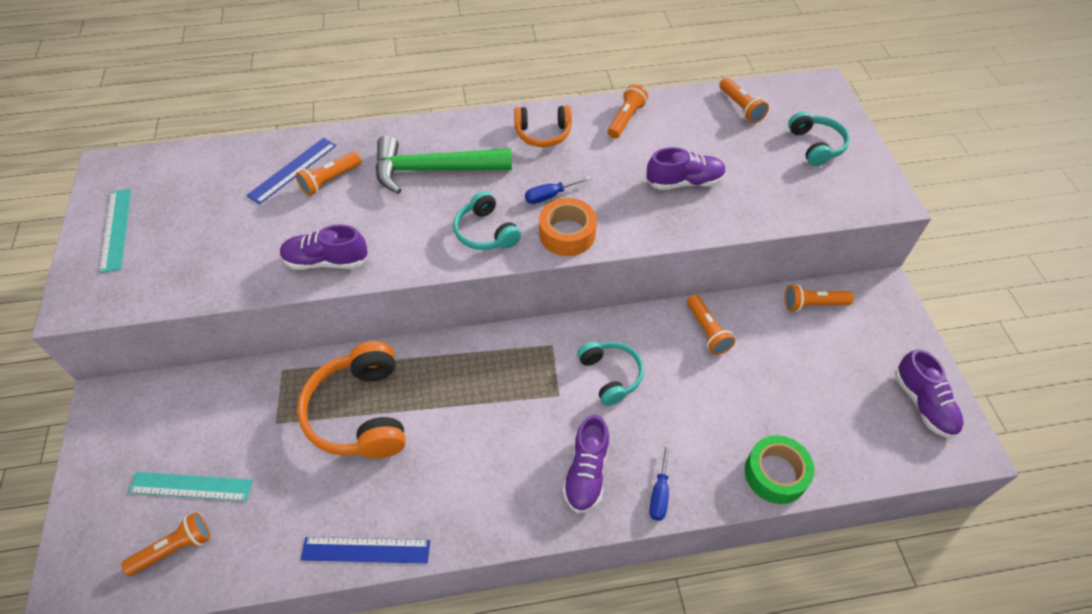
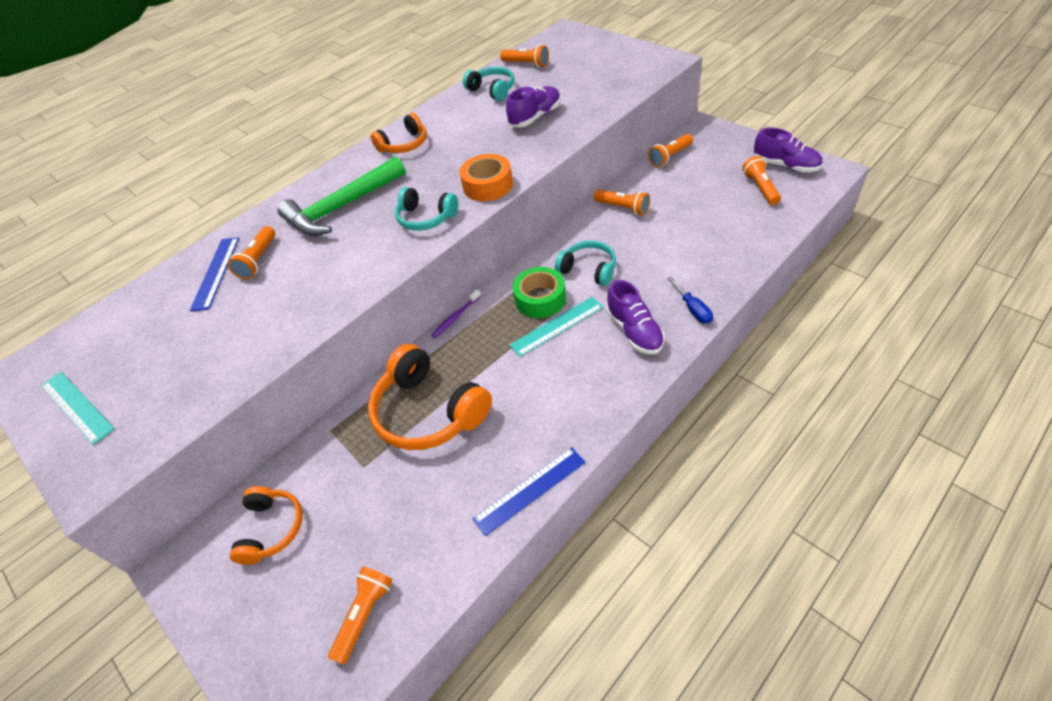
camera: 30 degrees left, 5 degrees down
(179, 423) = (271, 529): none -> orange headphones
(191, 486) = (332, 562): turquoise ruler -> turquoise ruler (557, 326)
(326, 261) = (314, 307): purple shoe -> none
(459, 337) = (455, 317): none -> purple toothbrush
(550, 196) = (450, 173): blue screwdriver -> none
(626, 119) = (456, 107): orange flashlight -> orange flashlight (760, 188)
(775, 474) = (748, 252): green tape -> green tape (540, 299)
(816, 145) = (596, 58): turquoise headphones -> turquoise headphones (492, 90)

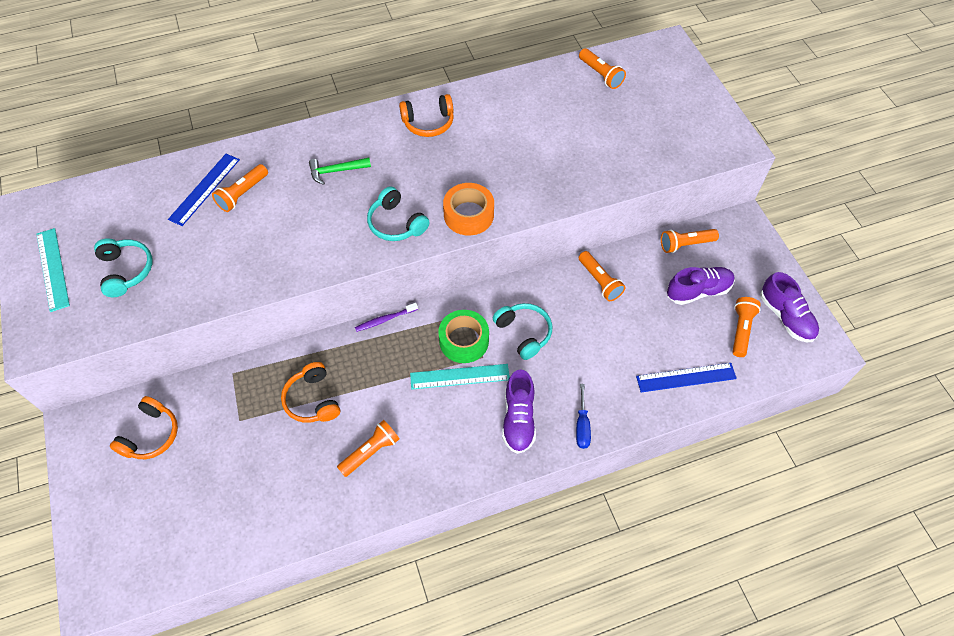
camera: 20 degrees right, 10 degrees up
(341, 207) = (336, 171): green hammer -> green hammer, size x0.49
(365, 615) = (178, 542): orange flashlight -> orange flashlight (371, 452)
(429, 411) = (312, 400): orange headphones -> orange headphones, size x0.59
(492, 90) = (547, 94): turquoise headphones -> turquoise headphones (126, 271)
(530, 490) = (345, 514): blue ruler -> blue ruler (686, 377)
(535, 117) = (562, 152): purple shoe -> purple shoe (698, 291)

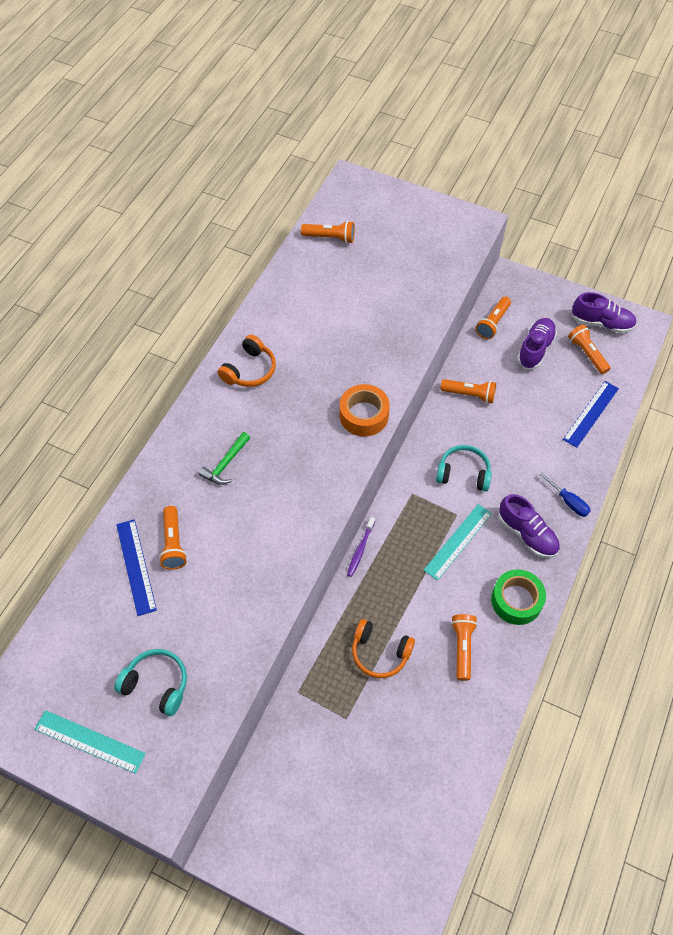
camera: 45 degrees left, 0 degrees up
(151, 435) = (294, 795): orange headphones -> none
(396, 223) = (321, 465): turquoise headphones -> none
(464, 341) = (431, 514): green tape -> green tape (516, 600)

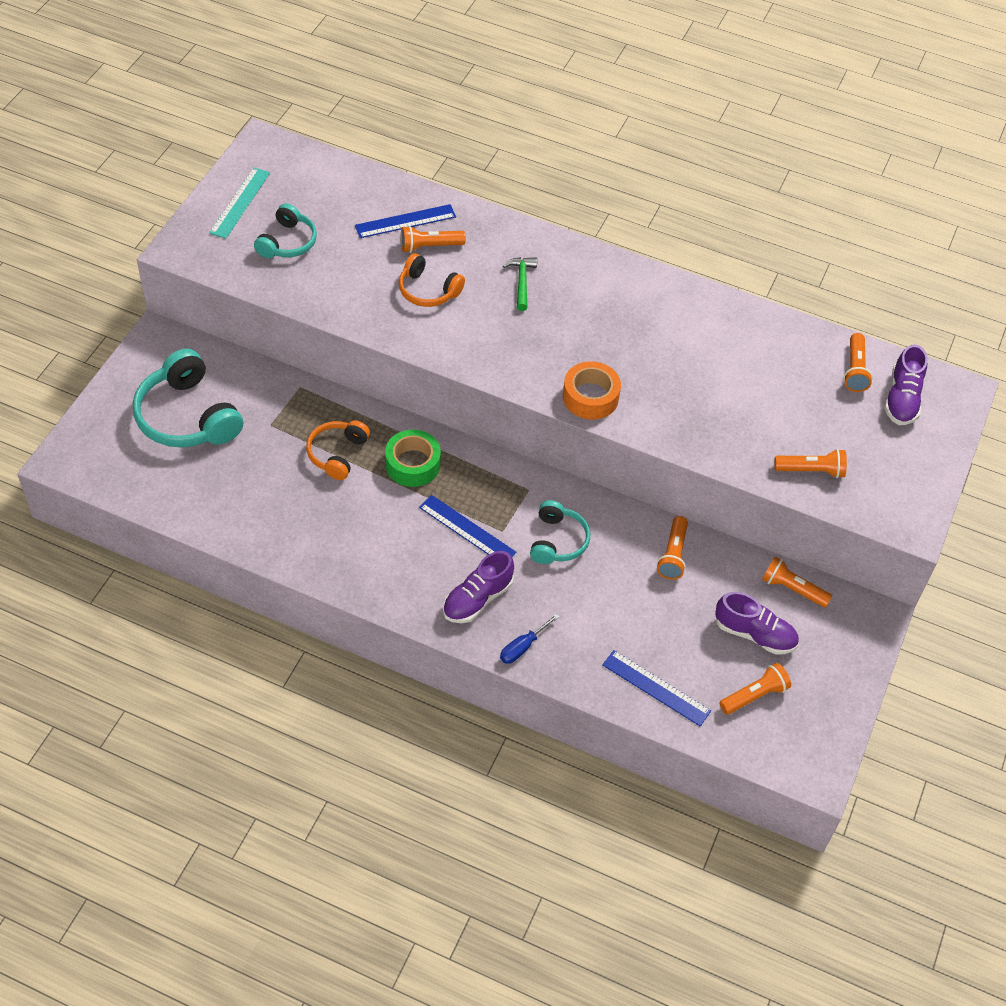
camera: 85 degrees right, 5 degrees down
(226, 464) = (521, 282): green hammer -> green hammer turned 60 degrees clockwise
(249, 370) = (644, 298): orange headphones -> orange headphones (428, 290)
(337, 805) = (187, 416): none -> turquoise headphones
(360, 549) = (456, 440): purple toothbrush -> none
(458, 541) = (467, 530): turquoise ruler -> blue ruler
(462, 648) = (339, 526): orange flashlight -> orange flashlight (811, 471)
(516, 600) = (393, 580): green tape -> green tape (412, 464)
(601, 323) = (812, 720): purple shoe -> purple shoe (902, 399)

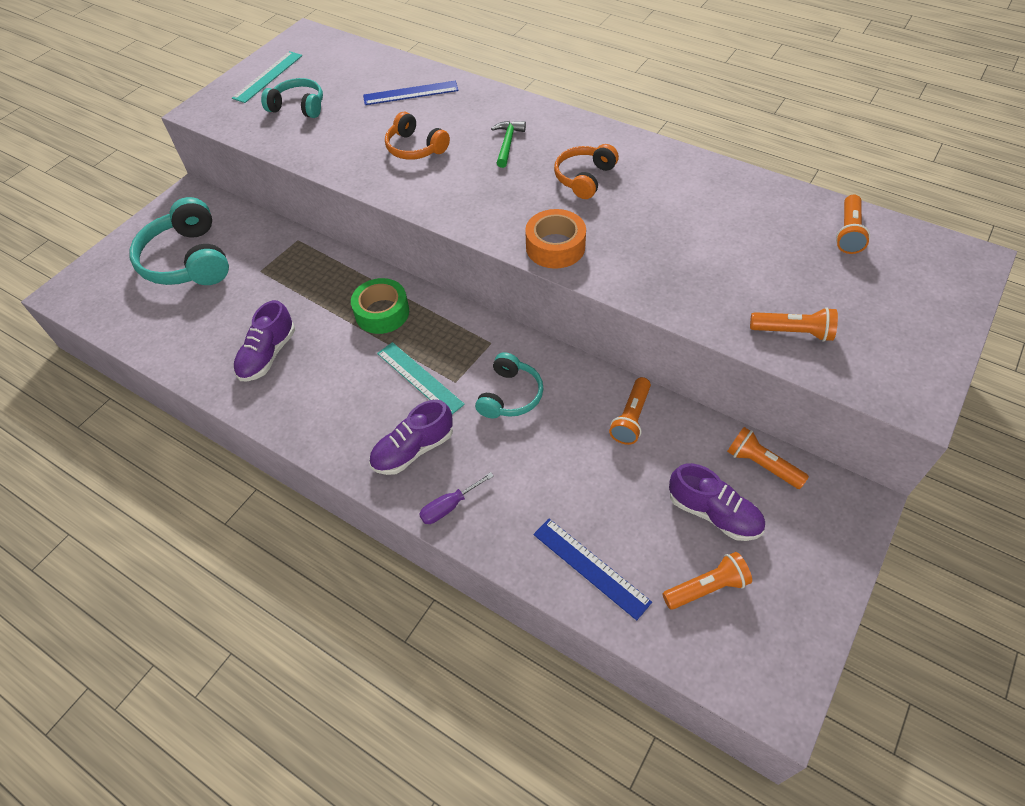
camera: 15 degrees right, 0 degrees up
(287, 242) = (298, 107): turquoise headphones -> turquoise headphones turned 105 degrees counterclockwise
(337, 454) = (313, 299): orange headphones -> orange headphones (584, 178)
(429, 246) = (427, 113): orange flashlight -> none
(467, 530) = (419, 378): blue ruler -> turquoise ruler
(522, 647) = (449, 506): blue screwdriver -> purple screwdriver
(902, 399) = (902, 263): purple shoe -> purple shoe (268, 355)

